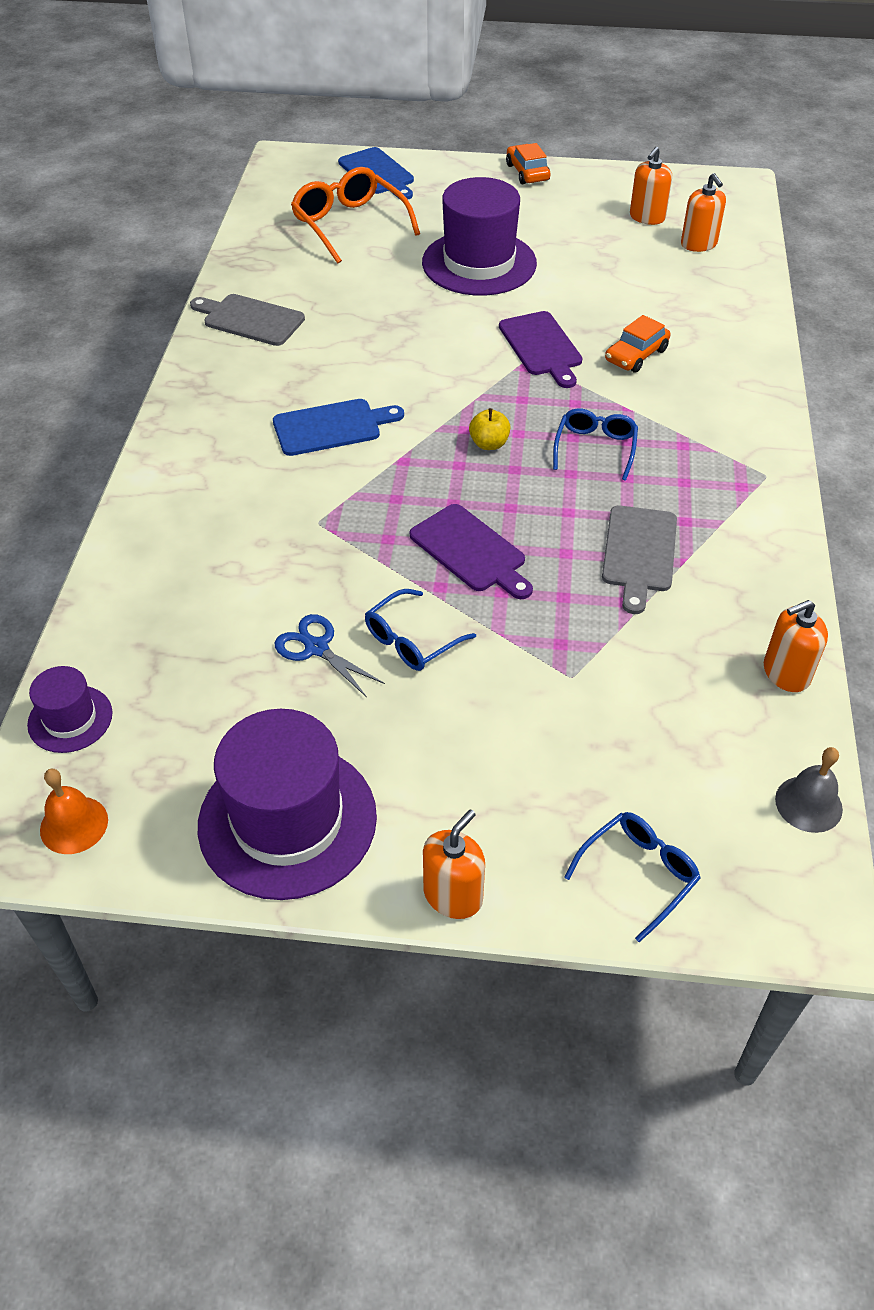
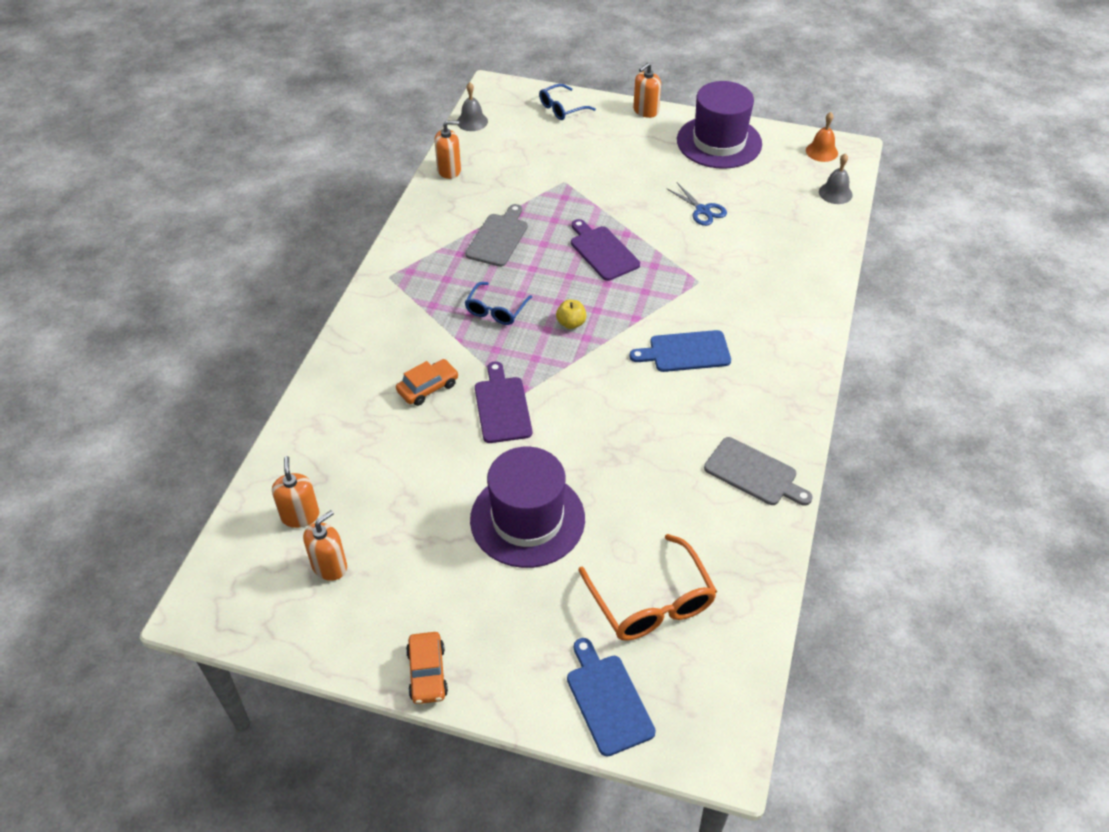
camera: 170 degrees left, 0 degrees up
(70, 719) = (835, 193): purple hat -> grey bell
(411, 640) = (648, 208): blue glasses -> none

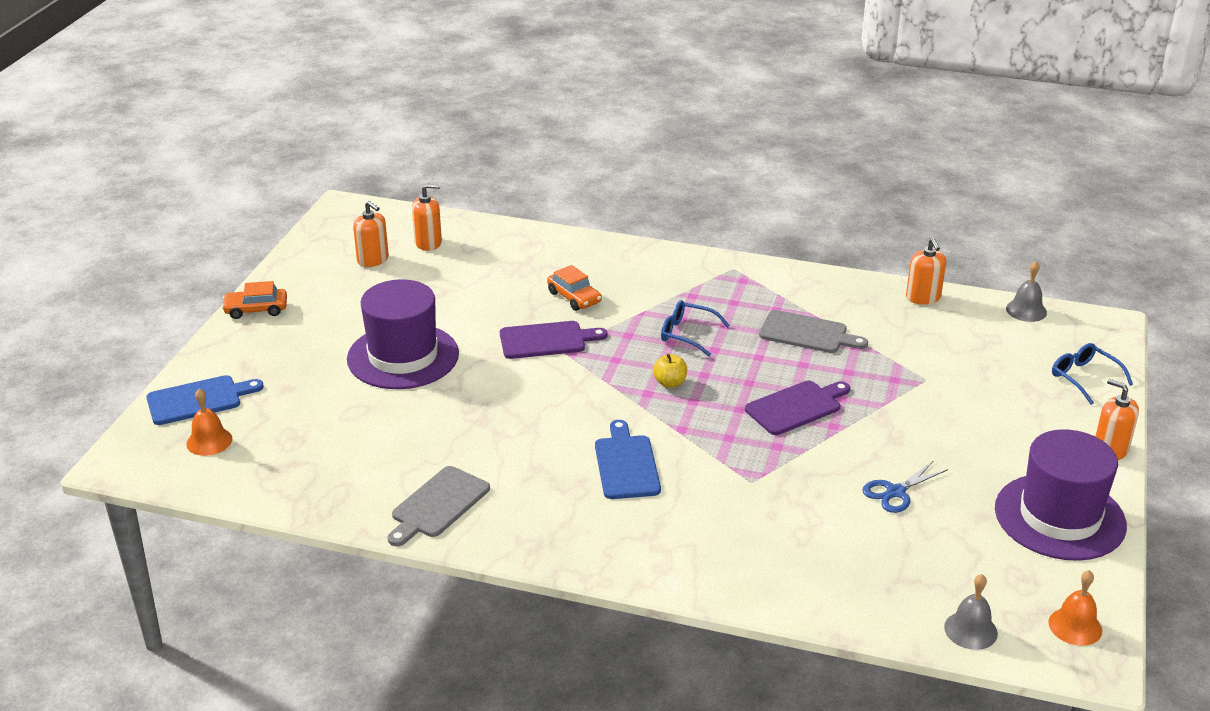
camera: 90 degrees right, 15 degrees down
(651, 602) = (292, 427): orange glasses -> none
(680, 675) = (209, 441): none -> orange bell

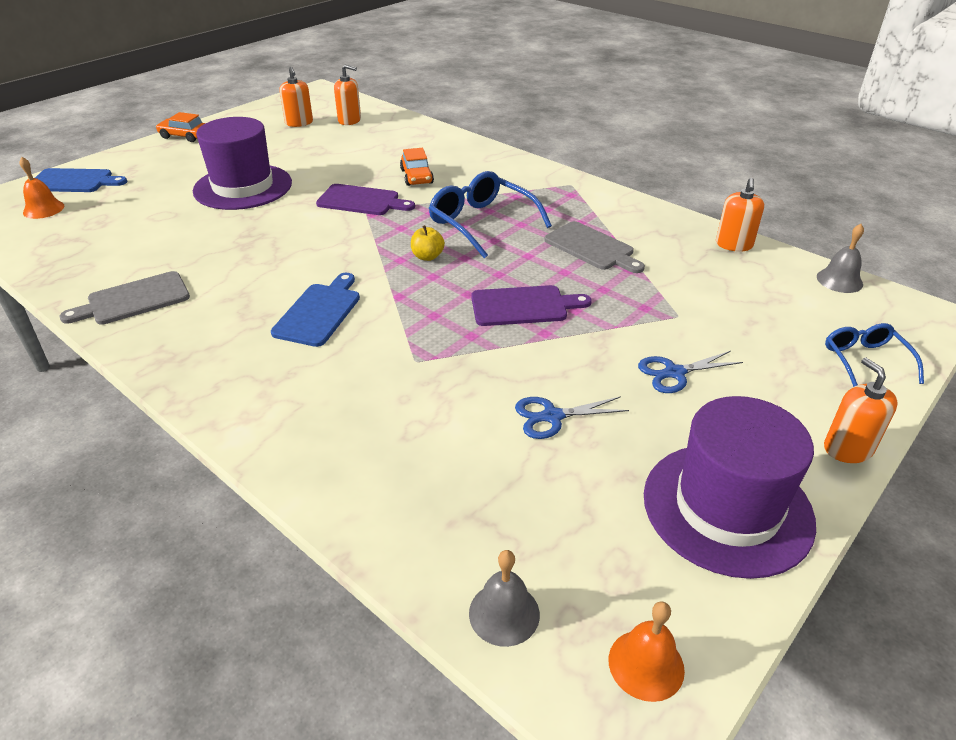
camera: 25 degrees right, 5 degrees up
(687, 334) = (482, 223): blue glasses -> blue glasses, size x1.63
(957, 429) = (674, 373): none -> blue scissors

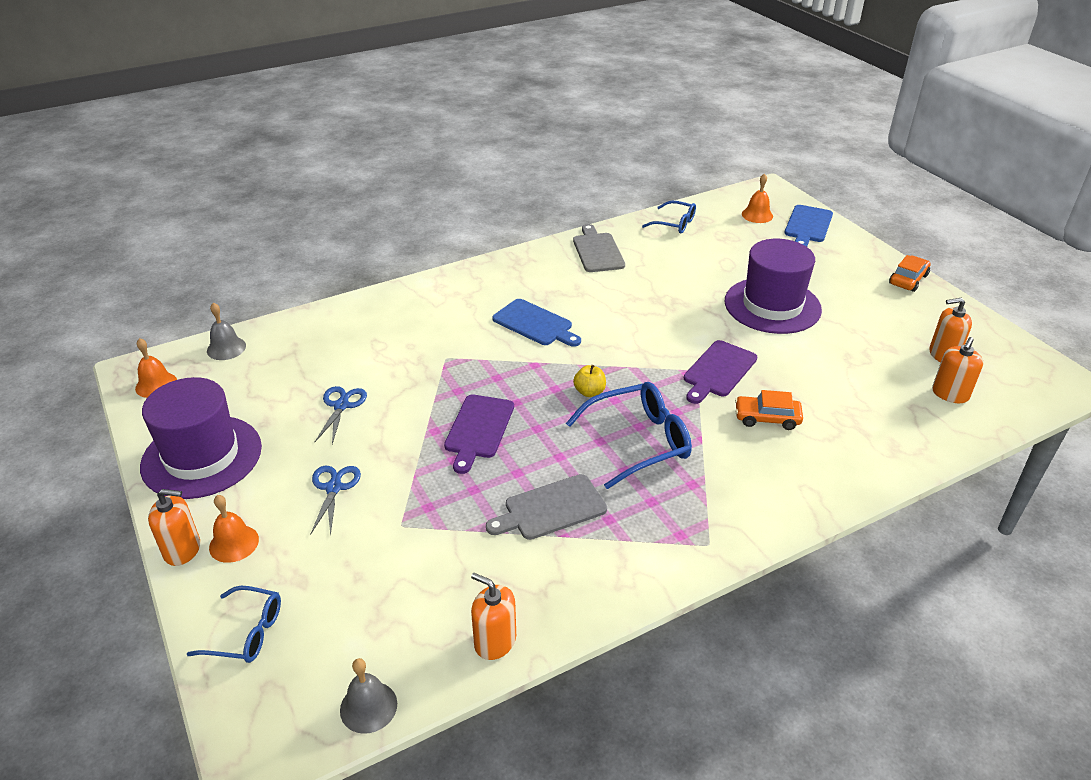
camera: 110 degrees right, 0 degrees up
(60, 256) = (674, 223): none -> blue glasses
(801, 413) = (234, 543): none -> orange bell

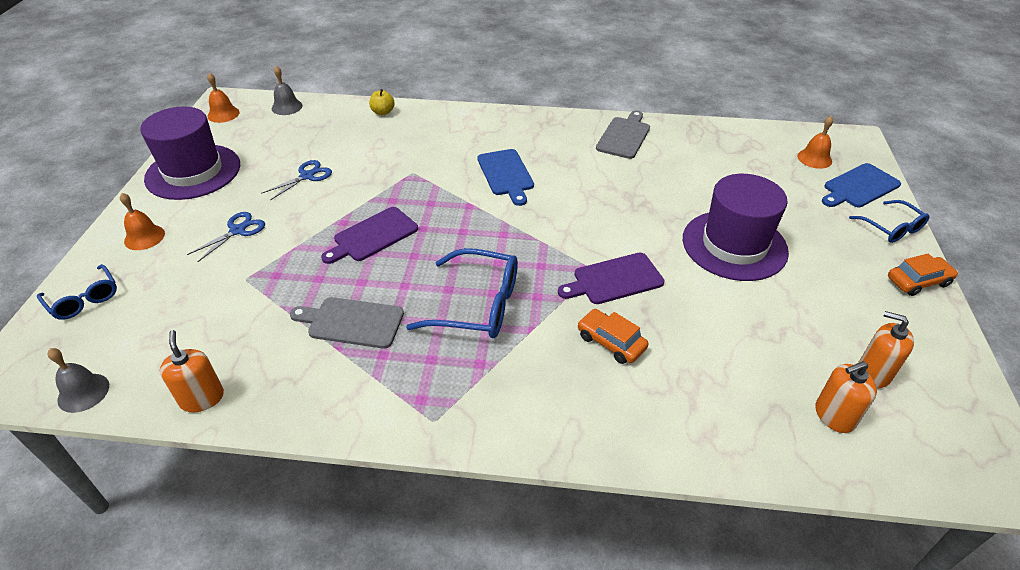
camera: 35 degrees right, 5 degrees up
(182, 550) = (116, 226): orange soap dispenser -> none
(589, 392) = (485, 246): yellow apple -> yellow apple (383, 112)
(674, 223) = (721, 138): blue glasses -> blue glasses (891, 228)

